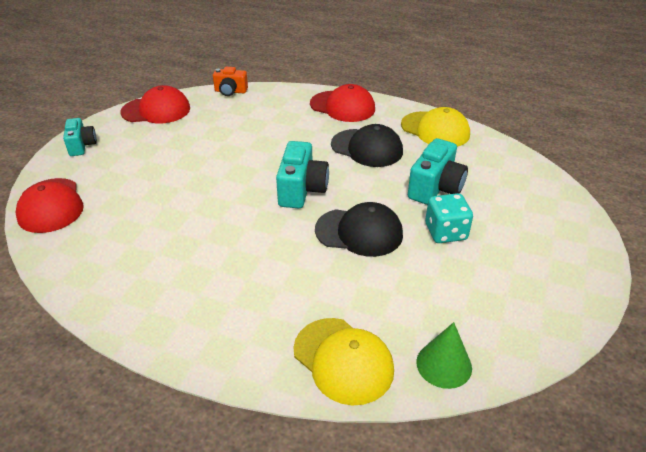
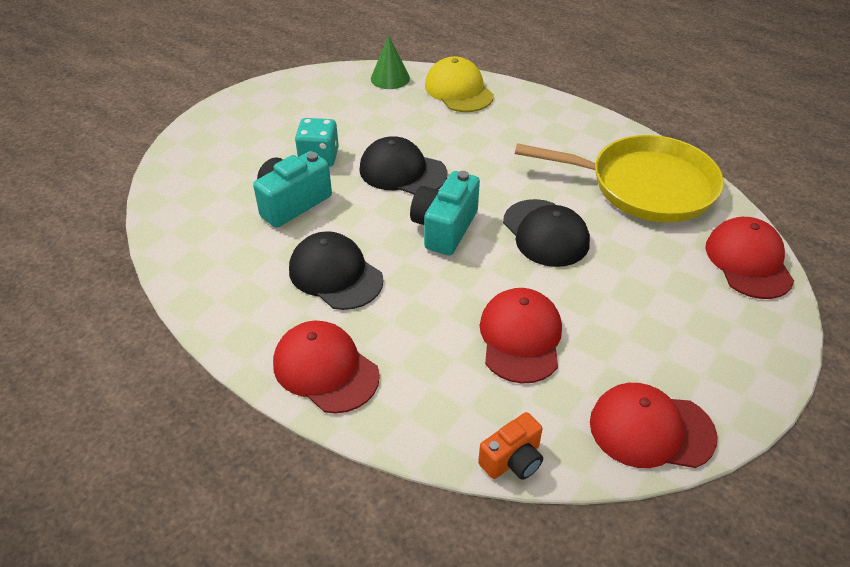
camera: 165 degrees left, 5 degrees up
(82, 146) = (753, 361): turquoise camera -> none
(119, 259) = (644, 186): none -> yellow pan
(217, 200) = (545, 233): none -> black cap
(230, 91) = (512, 460): orange camera -> orange camera turned 120 degrees clockwise
(231, 135) = (520, 338): none -> red cap
(435, 130) = (220, 289): yellow cap -> none

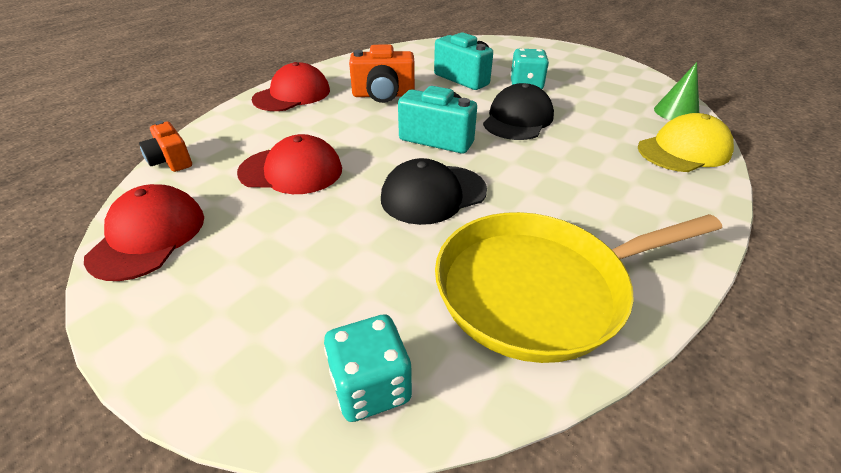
camera: 90 degrees right, 5 degrees down
(335, 274) = (383, 95): black cap -> orange camera
(644, 186) = (539, 289): yellow pan -> yellow pan turned 60 degrees clockwise
(748, 261) = (370, 387): red cap -> turquoise dice

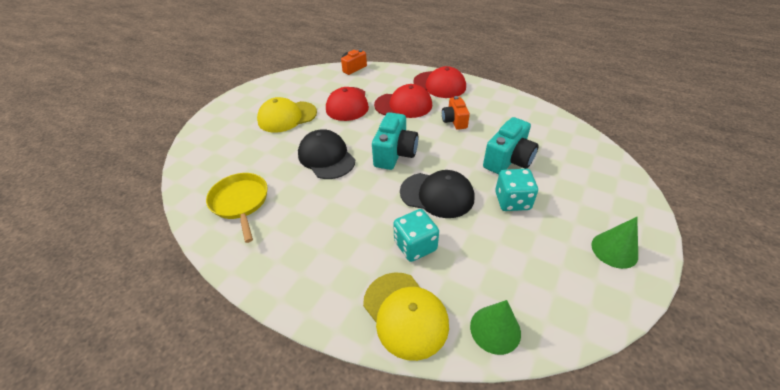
camera: 85 degrees right, 5 degrees up
(148, 236) = (294, 81): red cap -> red cap (403, 105)
(291, 242) = (287, 117): none -> yellow cap
(370, 387) = (199, 153): turquoise dice -> turquoise dice (415, 246)
(383, 95) = (454, 121): orange camera -> orange camera, size x0.64
(539, 289) = (240, 202): yellow pan -> yellow pan, size x0.59
(578, 60) = (614, 250): none -> green cone

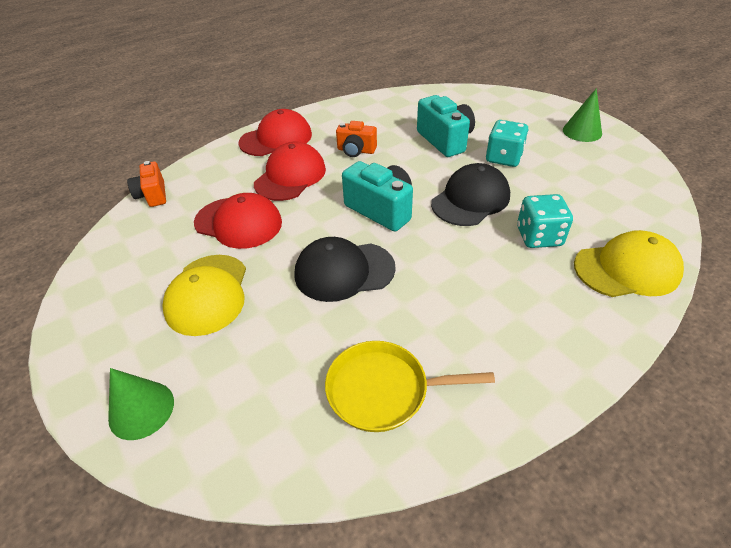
camera: 65 degrees left, 0 degrees up
(495, 329) = (651, 218): green cone -> green cone (141, 409)

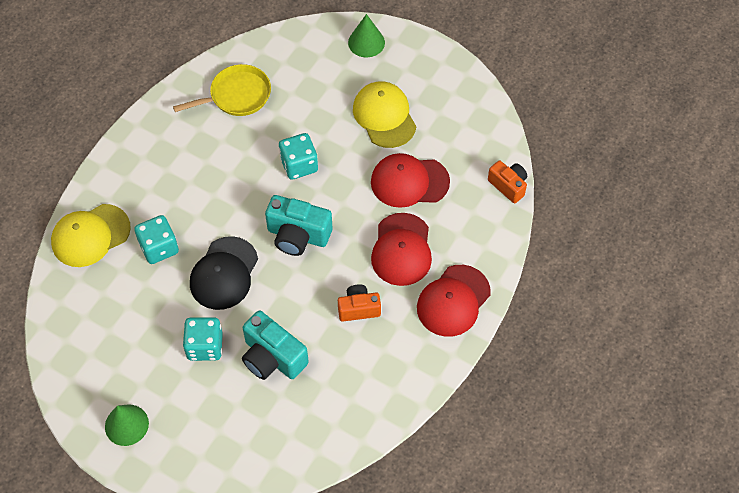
camera: 155 degrees right, 15 degrees up
(344, 271) = (299, 165): black cap -> turquoise dice

